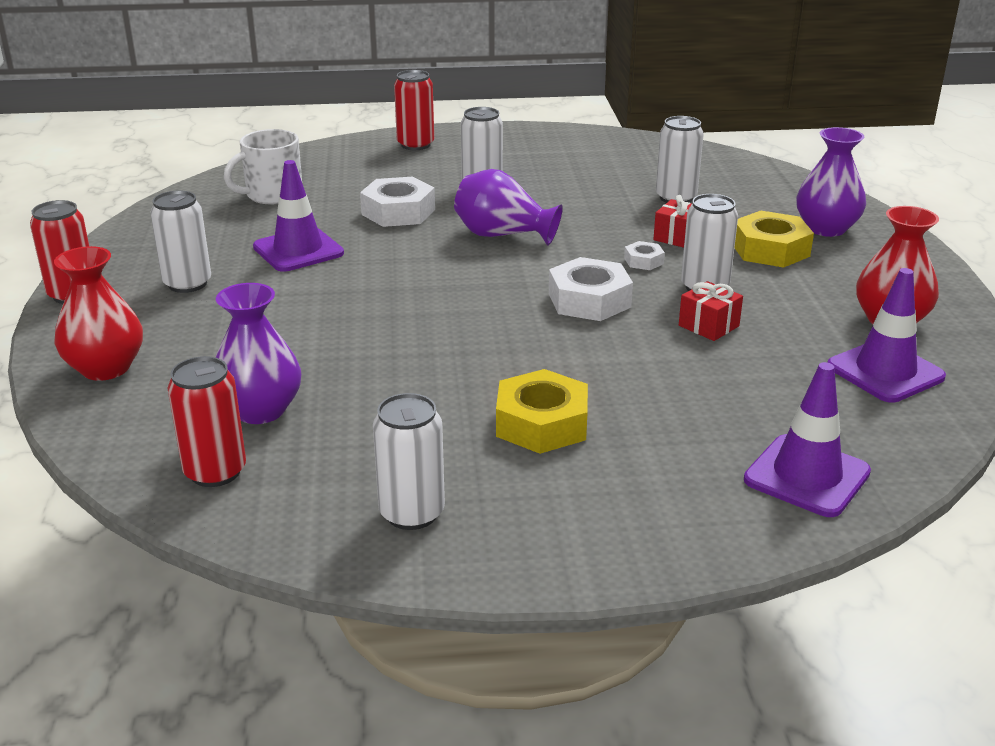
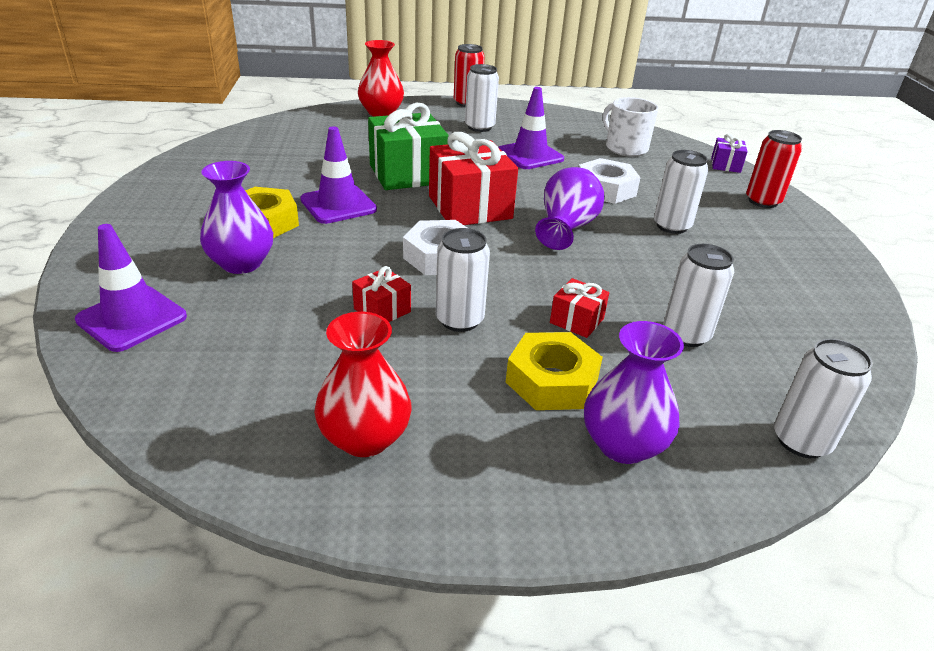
camera: 90 degrees right, 5 degrees up
(215, 472) = (266, 137): red can -> none
(260, 410) = (321, 146): purple vase -> purple vase (241, 263)
(325, 150) = (725, 165): none -> purple gift
(367, 330) = (407, 174): none -> green gift
(412, 513) = (195, 180): white can -> white can (801, 441)
(463, 286) = (470, 207): none -> red gift
(643, 261) = (518, 293): white nut -> none
(885, 371) = (261, 403): purple traffic cone -> purple traffic cone (338, 205)

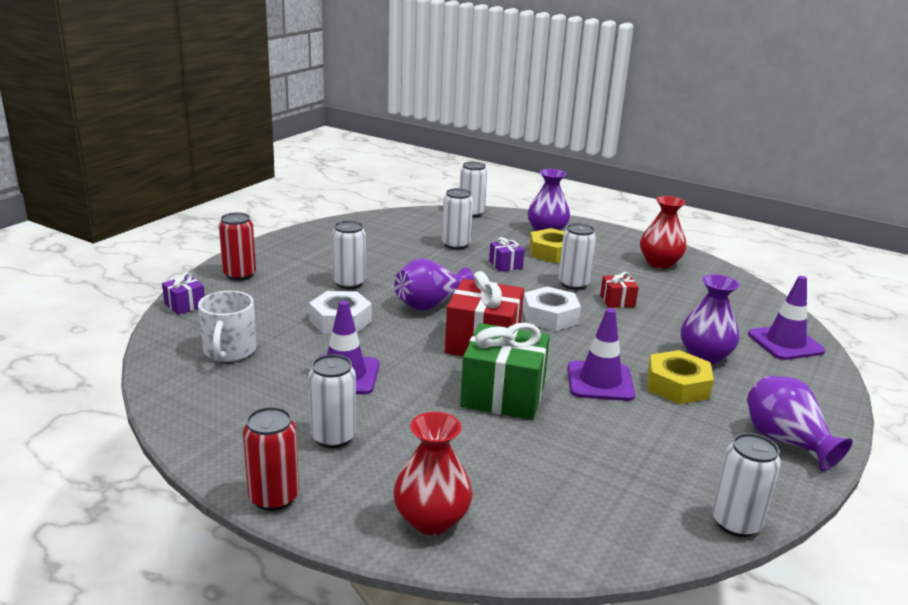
camera: 145 degrees left, 10 degrees down
(155, 202) = (786, 442): none -> purple vase
(201, 148) = (736, 523): none -> white can
(576, 321) = (505, 265): red gift -> purple gift

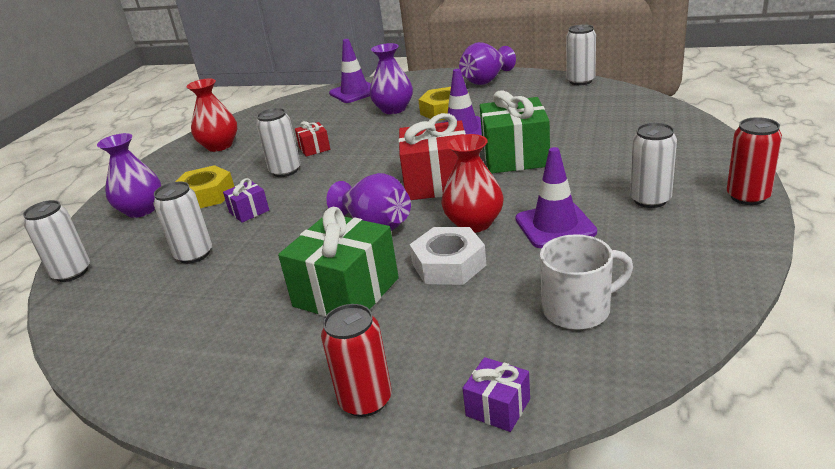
camera: 100 degrees left, 5 degrees up
(349, 283) = (346, 292): white can -> green gift
(431, 520) = (688, 143): red vase -> red vase (474, 223)
(550, 316) = (363, 167): white nut -> none

